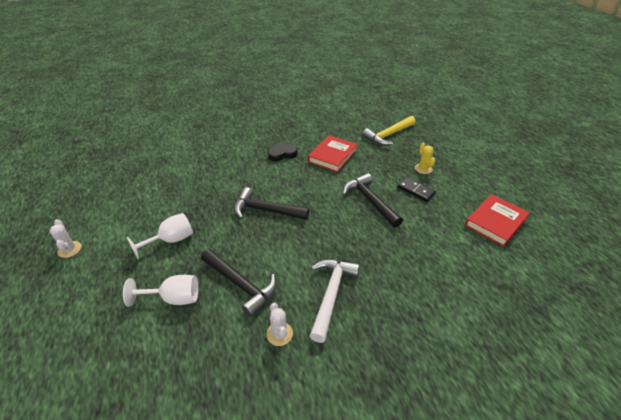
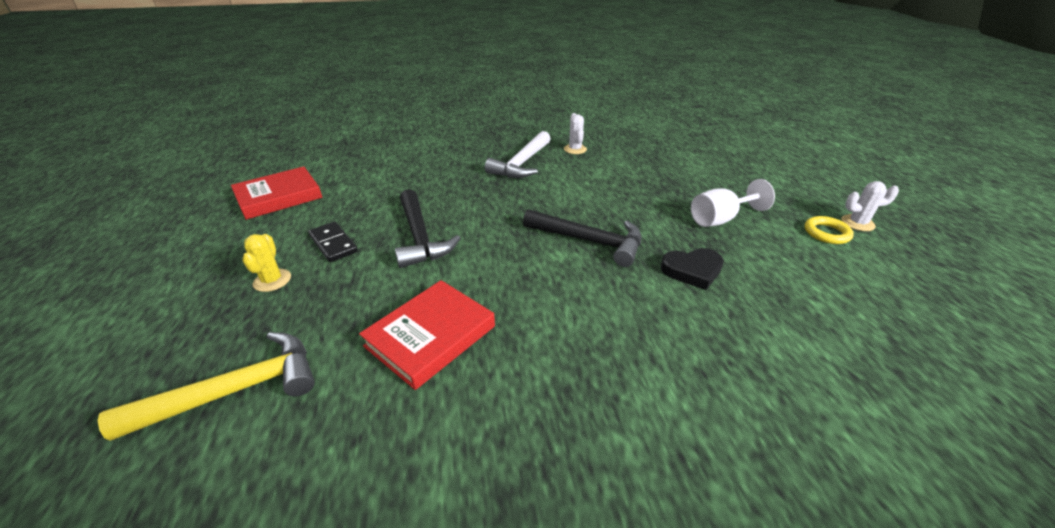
camera: 170 degrees left, 5 degrees down
(69, 249) = (857, 223): white cactus -> white cactus turned 75 degrees counterclockwise
(103, 236) = (826, 233): none -> yellow ring
(174, 298) = (682, 174): white goblet -> none
(240, 284) = (615, 177): black hammer -> none
(282, 154) = (551, 359): black heart -> black heart (692, 270)

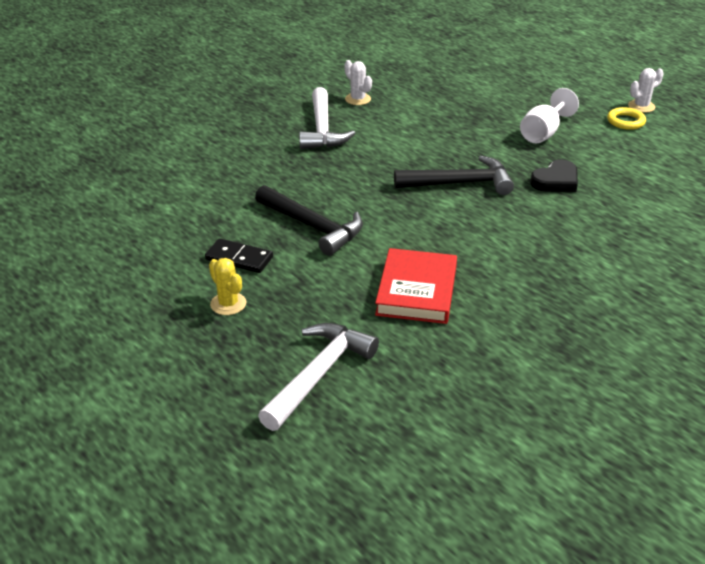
camera: 30 degrees left, 0 degrees up
(235, 390) = (318, 375): yellow hammer -> white hammer
(279, 197) = (110, 237): red book -> none

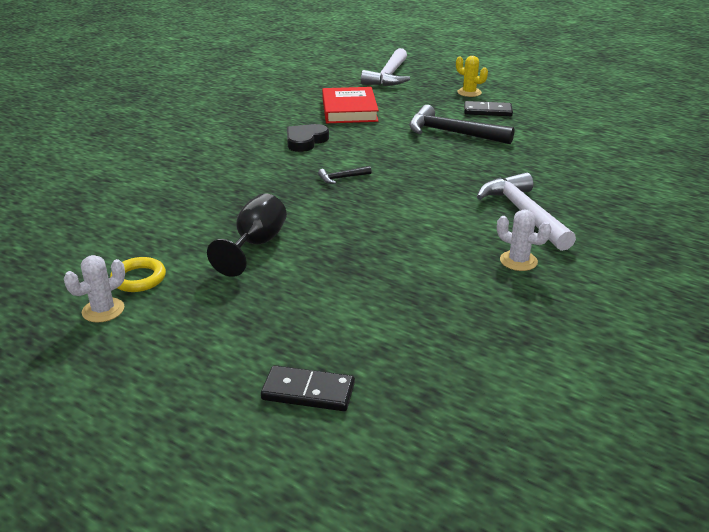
camera: 165 degrees right, 5 degrees down
(459, 183) = (342, 178): black hammer -> black hammer, size x0.44
(514, 60) = (308, 391): none -> black domino
(543, 133) = (256, 245): white goblet -> black goblet
(556, 181) = (243, 192): black heart -> black heart (305, 141)

